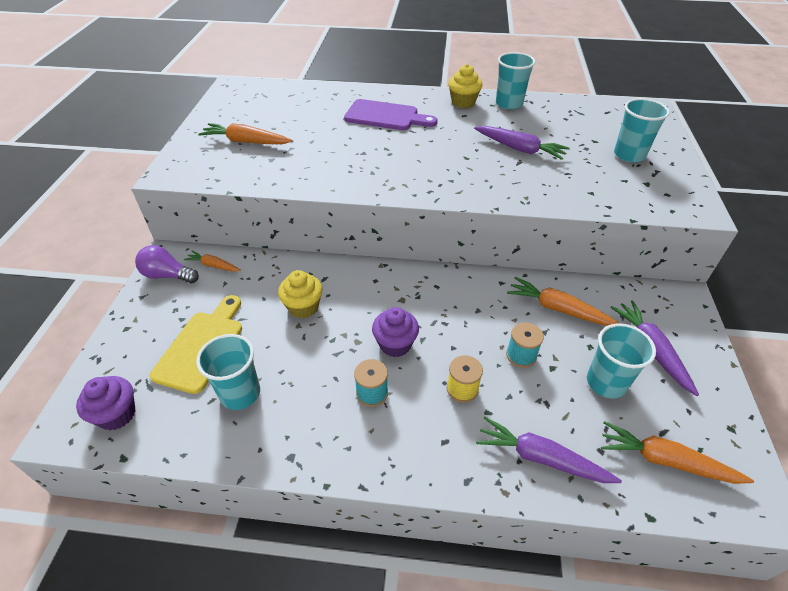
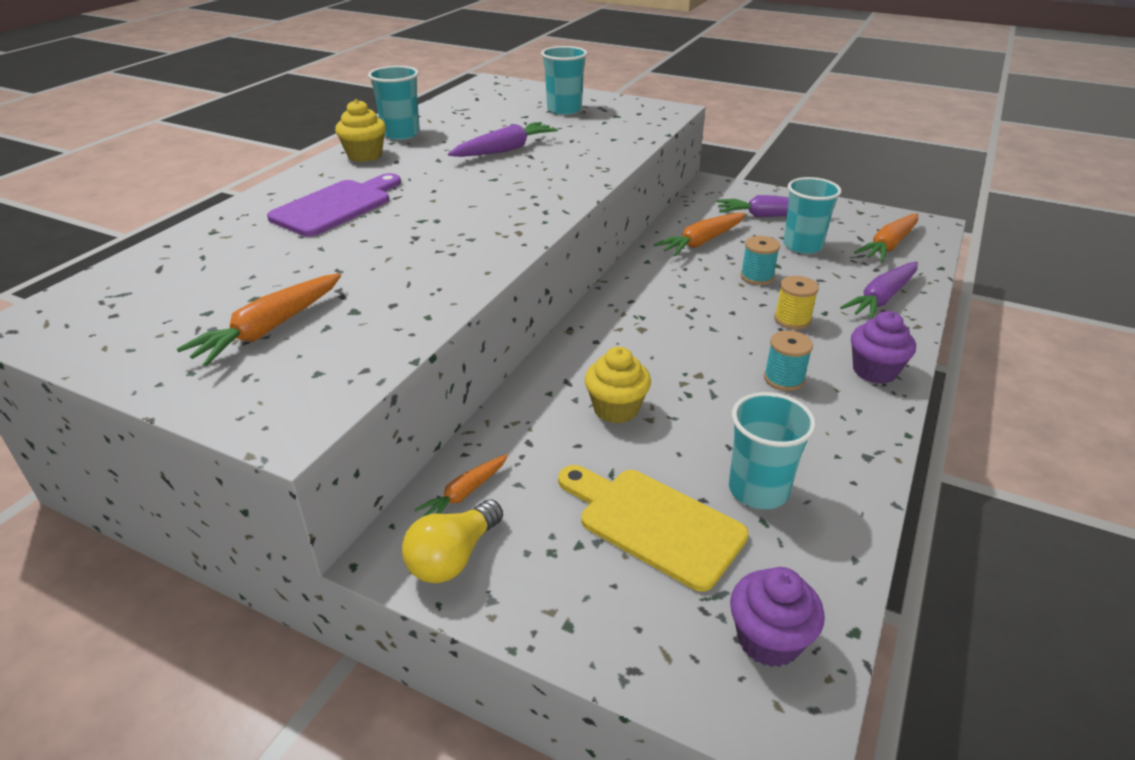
camera: 70 degrees left, 10 degrees down
(168, 275) = (453, 557): purple light bulb -> yellow light bulb
(395, 344) = (714, 348): purple cupcake -> purple cupcake (874, 371)

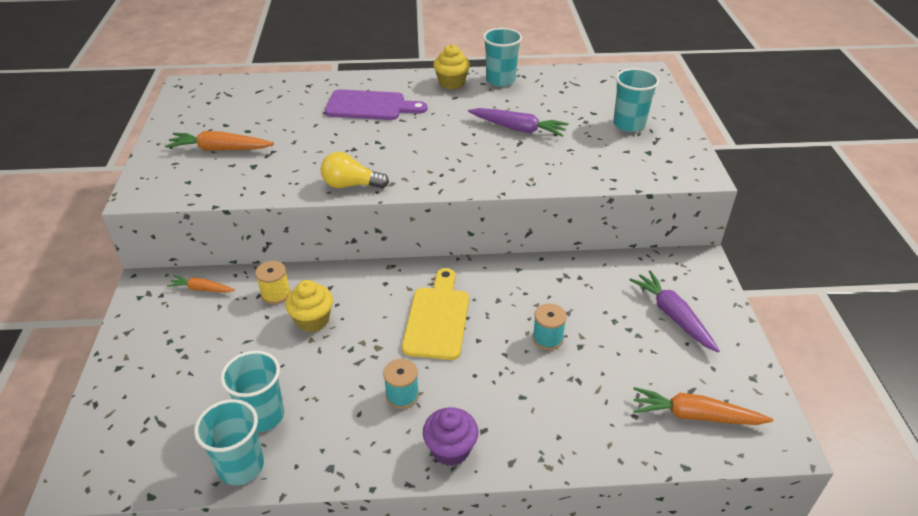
camera: 60 degrees right, 5 degrees up
(453, 557) = (151, 306): yellow light bulb -> yellow light bulb (351, 185)
(653, 523) = (209, 375): yellow cutting board -> yellow cutting board (437, 318)
(702, 242) = (579, 288): orange carrot -> none
(768, 640) = (132, 455): purple cupcake -> none
(792, 320) = (493, 379): yellow spool -> yellow spool (276, 294)
(802, 246) = (633, 353): turquoise cup -> turquoise cup (241, 466)
(881, 298) = (579, 431): purple carrot -> none

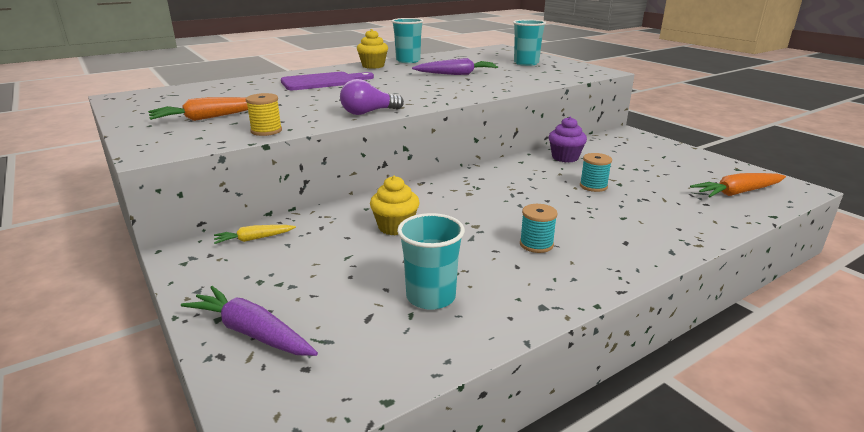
camera: 30 degrees left, 15 degrees down
(202, 289) = (254, 239): orange carrot -> yellow carrot
(241, 466) = (457, 338): turquoise cup -> none
(276, 294) = (338, 222): yellow spool -> yellow spool (266, 131)
(351, 185) = (368, 112): yellow light bulb -> purple light bulb
(437, 318) = (500, 198): yellow cutting board -> none
(450, 449) = (620, 260): purple cupcake -> purple cupcake (565, 157)
(673, 316) = (651, 157): purple carrot -> purple carrot (251, 332)

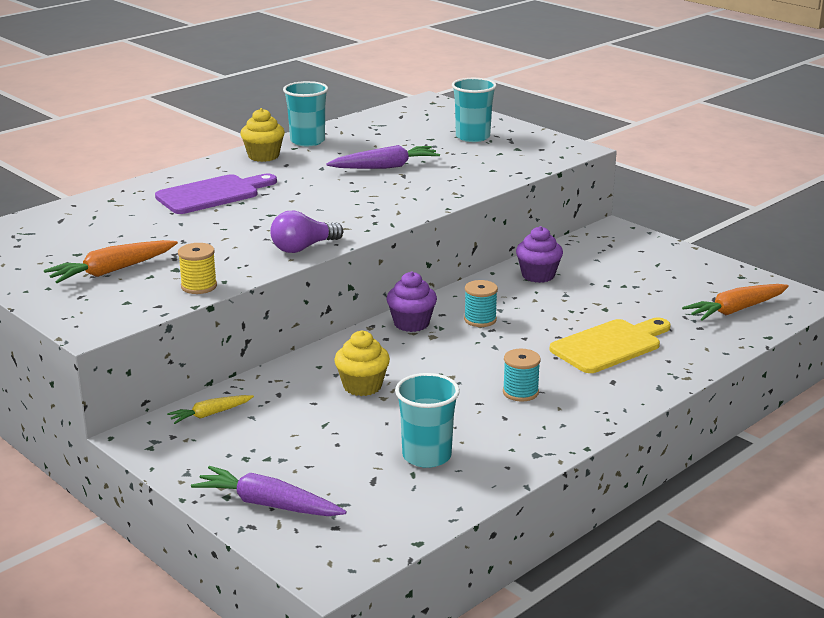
camera: 10 degrees left, 0 degrees up
(454, 183) = (411, 323): none -> purple cupcake
(593, 186) = (575, 314): turquoise spool -> turquoise spool (480, 319)
(623, 212) = (610, 345): none -> yellow cutting board

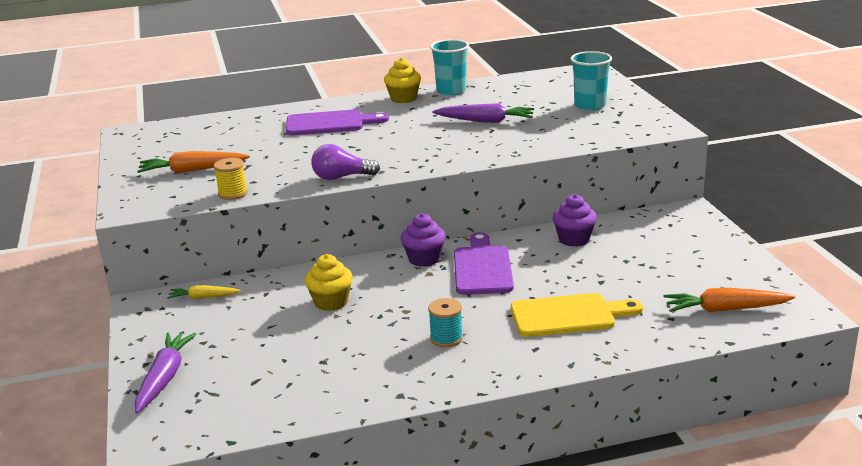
camera: 30 degrees right, 0 degrees up
(268, 504) = (164, 378): purple carrot -> purple carrot turned 45 degrees clockwise
(426, 456) = (315, 372): turquoise cup -> none
(480, 319) = (482, 268): turquoise spool -> purple cutting board

